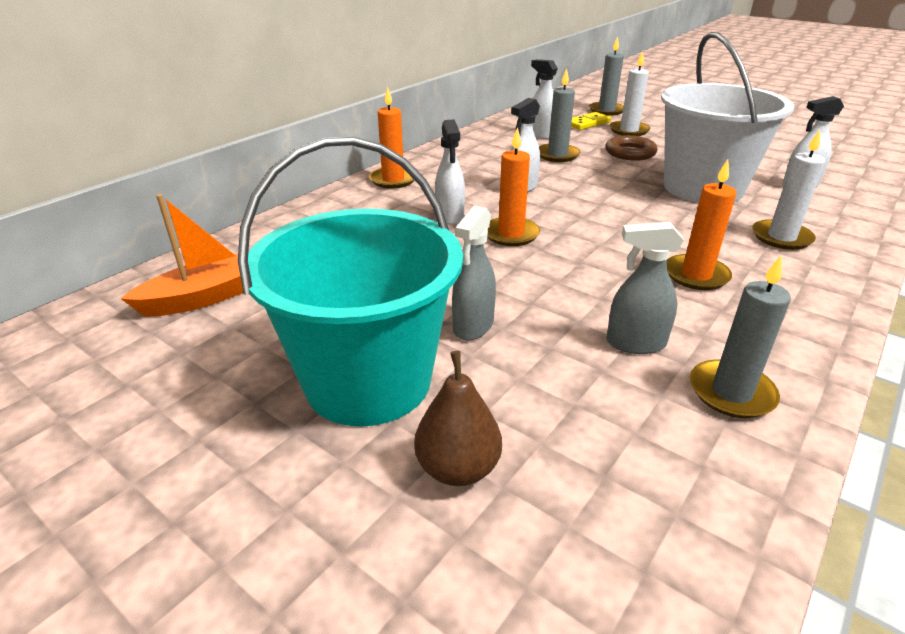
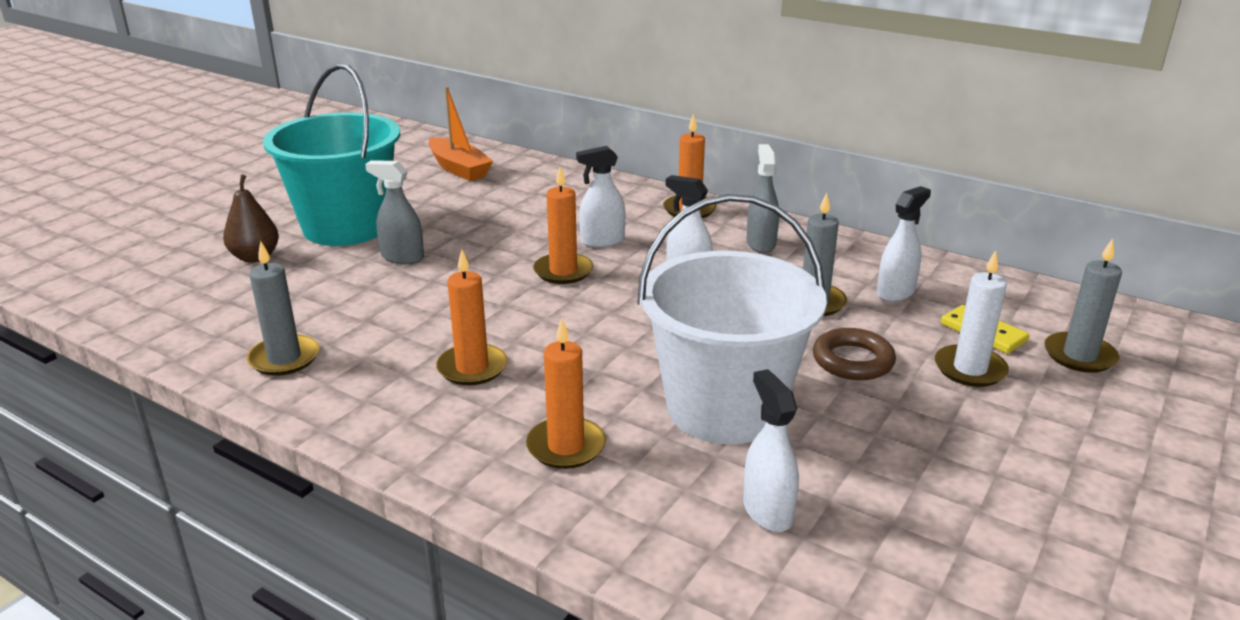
camera: 85 degrees right, 5 degrees down
(635, 343) = (361, 323): grey spray bottle -> grey spray bottle (760, 244)
(781, 237) = (566, 446): white candle -> orange candle

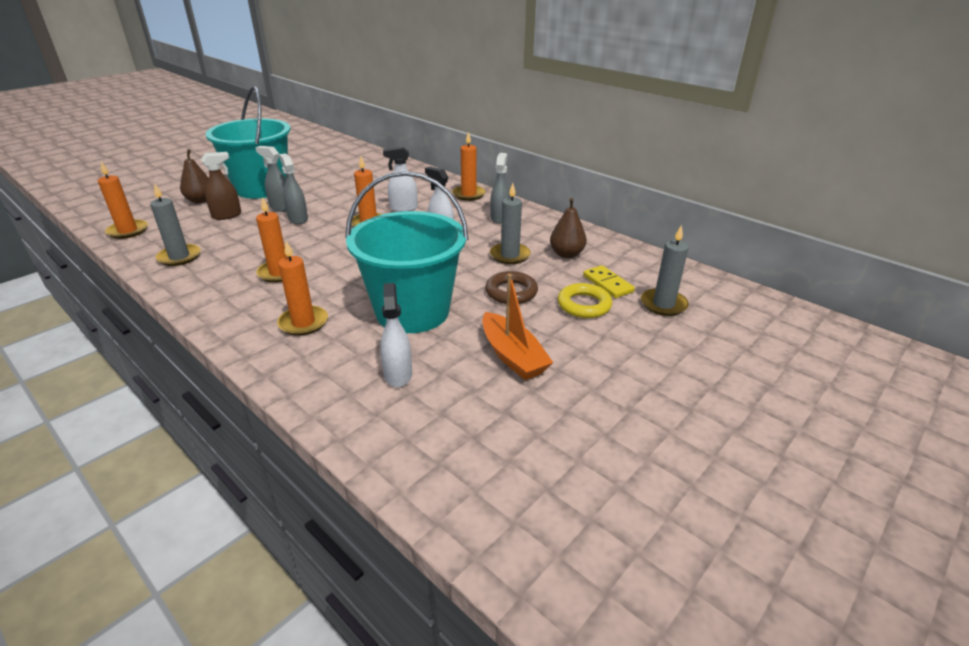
camera: 10 degrees right, 5 degrees up
(162, 322) = (128, 231): none -> orange candle
(318, 279) = (227, 215): none -> brown spray bottle
(442, 274) = (298, 219): none -> grey spray bottle
(459, 169) = (347, 161): orange boat -> orange boat (512, 356)
(724, 408) = (412, 311): white bucket -> turquoise bucket
(895, 292) = (566, 254): white spray bottle -> brown pear
(970, 369) = (584, 305): white candle -> yellow ring

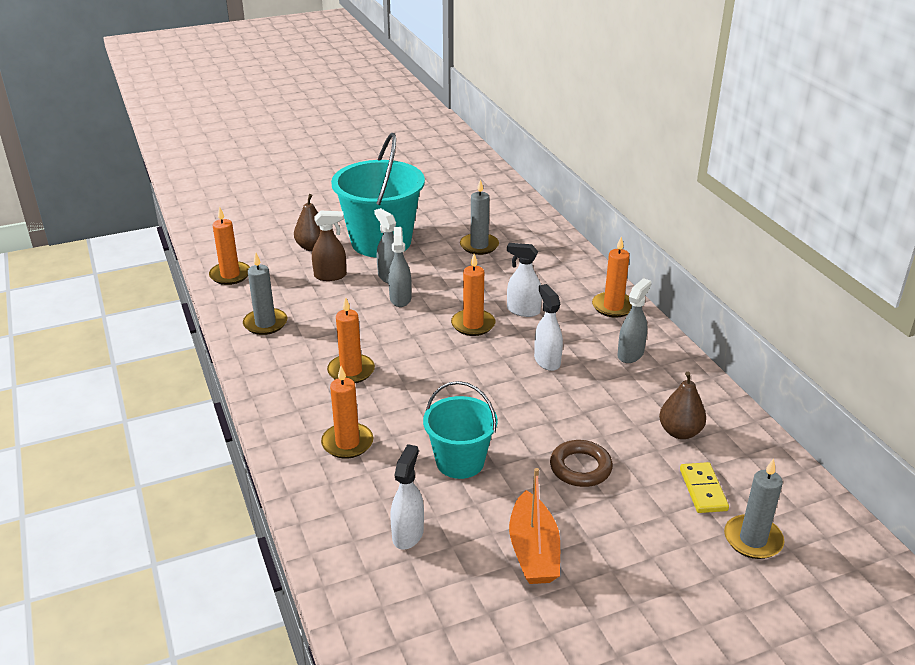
camera: 25 degrees right, 0 degrees up
(412, 311) = (460, 462): turquoise bucket -> turquoise bucket, size x0.59
(510, 255) = (609, 415): grey candle -> grey candle (479, 246)
(584, 305) = (654, 510): yellow ring -> none

